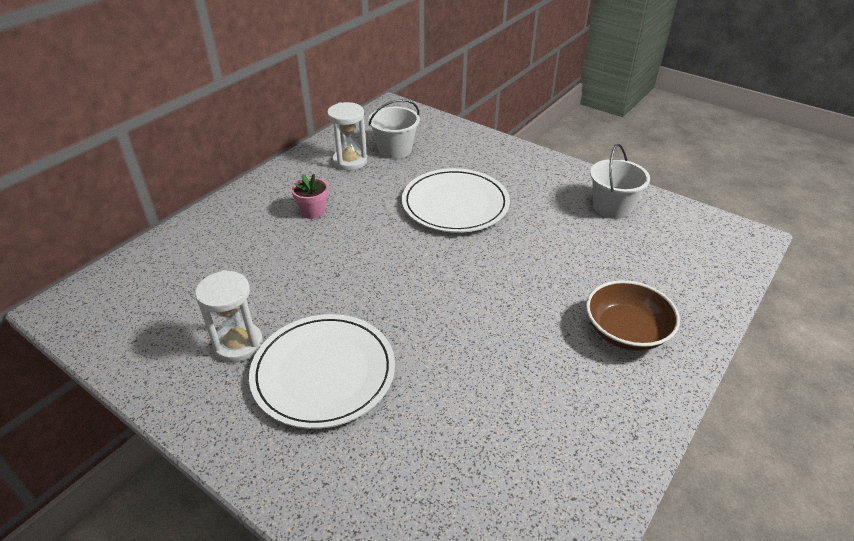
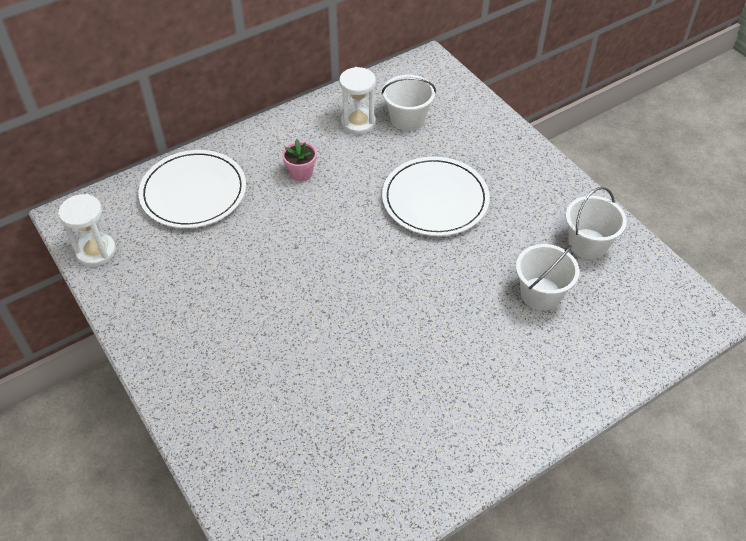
camera: 20 degrees right, 10 degrees up
(238, 344) = (192, 291): white hourglass -> white hourglass (96, 252)
(323, 372) = (248, 336): white plate -> white plate (193, 192)
(598, 255) = (540, 294): none -> white bucket
(626, 331) = (520, 377): brown bowl -> none

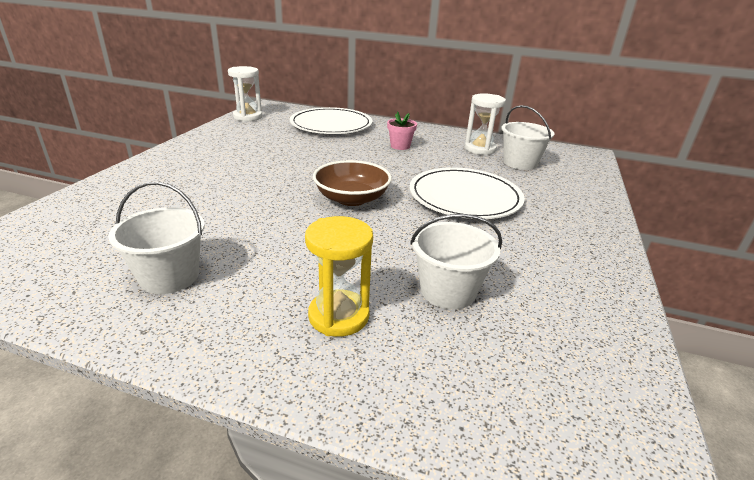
camera: 50 degrees right, 20 degrees down
(379, 271) = (351, 199): none -> brown bowl
(526, 363) = (339, 316): none -> yellow hourglass
(588, 244) = (565, 299): white bucket -> white bucket (169, 277)

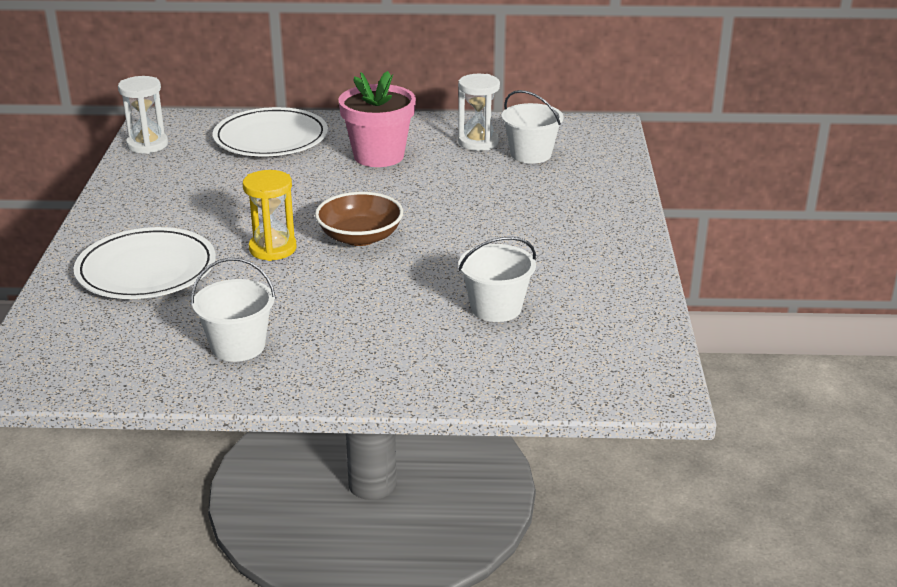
camera: 15 degrees left, 0 degrees up
(339, 316) = (412, 345): yellow hourglass -> yellow hourglass (272, 249)
(400, 146) = (379, 156): pink flower pot -> pink flower pot, size x1.97
(465, 197) = (481, 212): white plate -> white plate (146, 269)

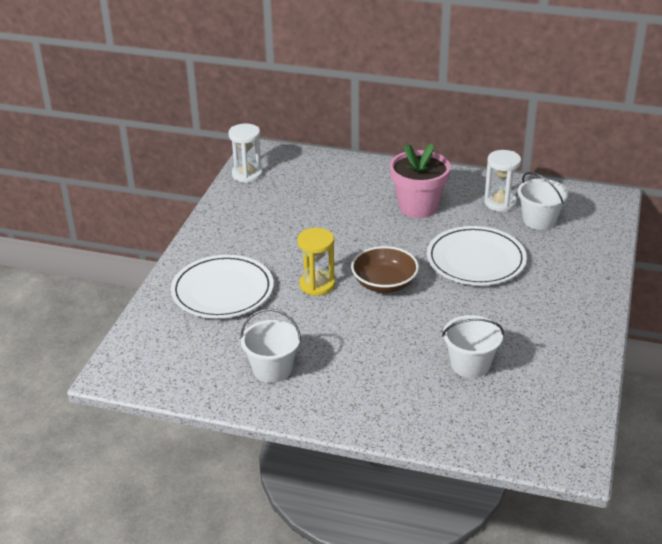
camera: 15 degrees right, 5 degrees up
(271, 137) = (340, 178): white plate -> white plate (476, 259)

